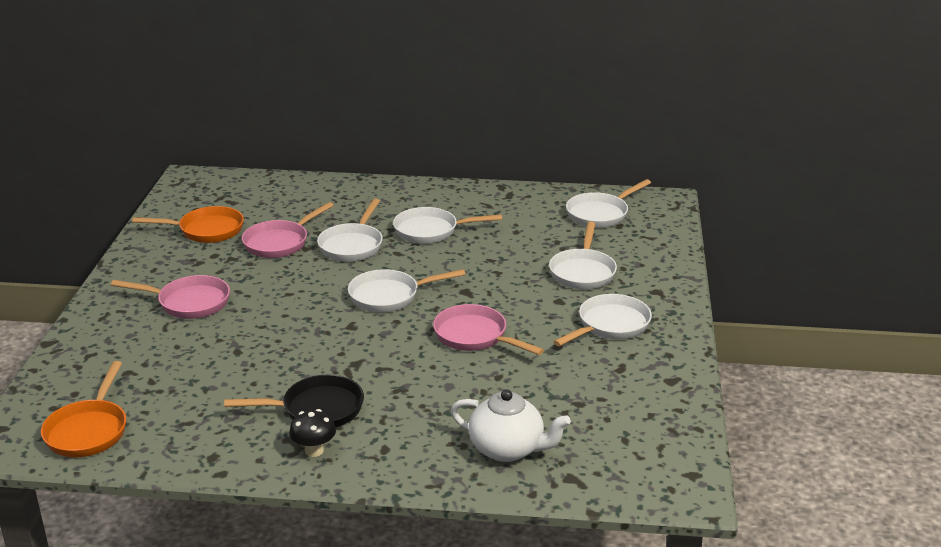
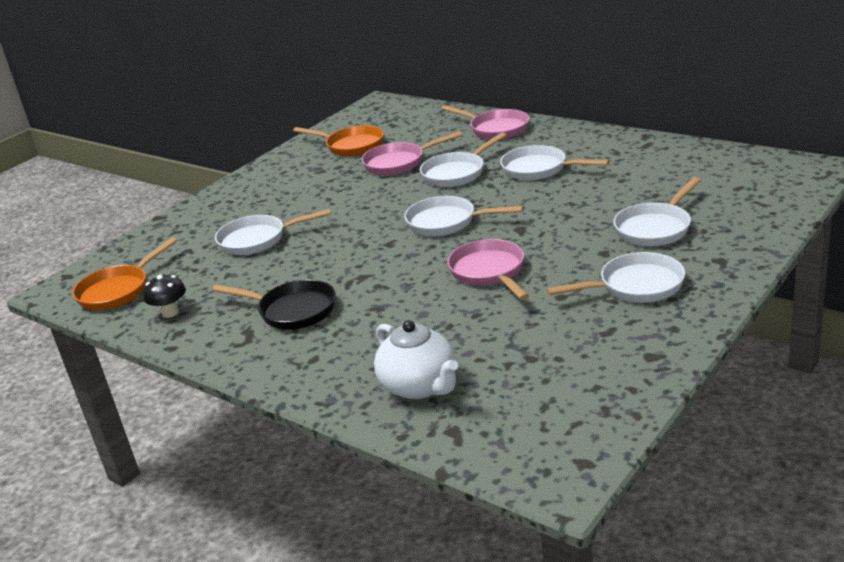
camera: 35 degrees right, 0 degrees up
(189, 303) = (283, 202): pink pan -> pink pan (496, 129)
(314, 450) = (256, 346): black mushroom -> black mushroom (170, 312)
(600, 214) = (727, 173): white pan -> white pan (258, 240)

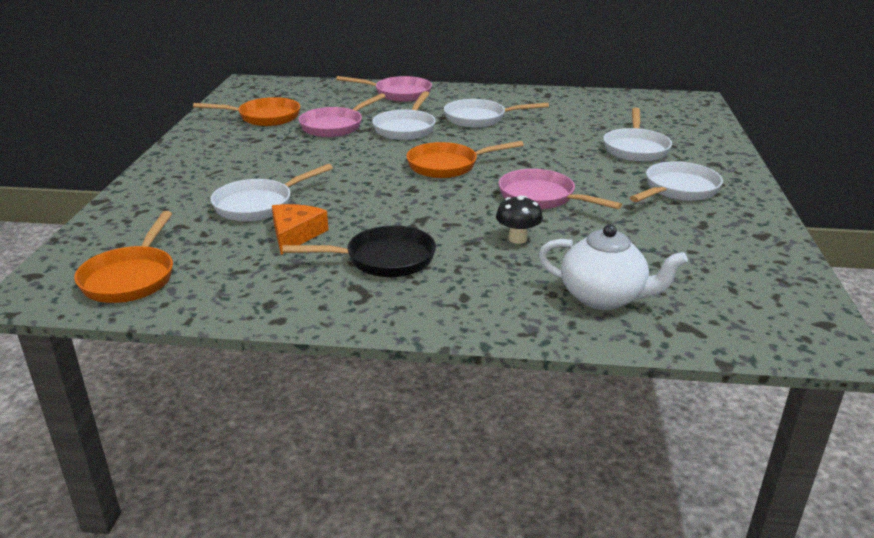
camera: 35 degrees left, 0 degrees up
(170, 312) = (233, 287): black mushroom -> black mushroom (517, 239)
(255, 274) = (295, 234): none -> orange cheese
(446, 222) = (447, 166): white pan -> orange pan

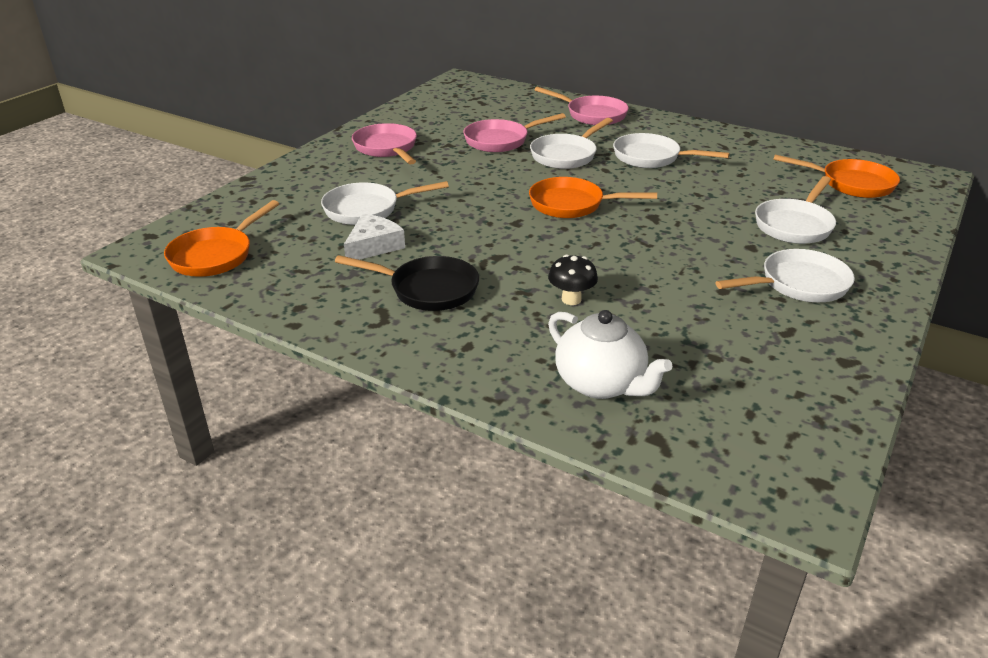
camera: 25 degrees right, 5 degrees up
(264, 117) = (444, 120): orange pan -> orange pan (851, 184)
(295, 234) = (373, 246): orange cheese -> white cheese
(541, 198) = (636, 260): pink pan -> pink pan (387, 148)

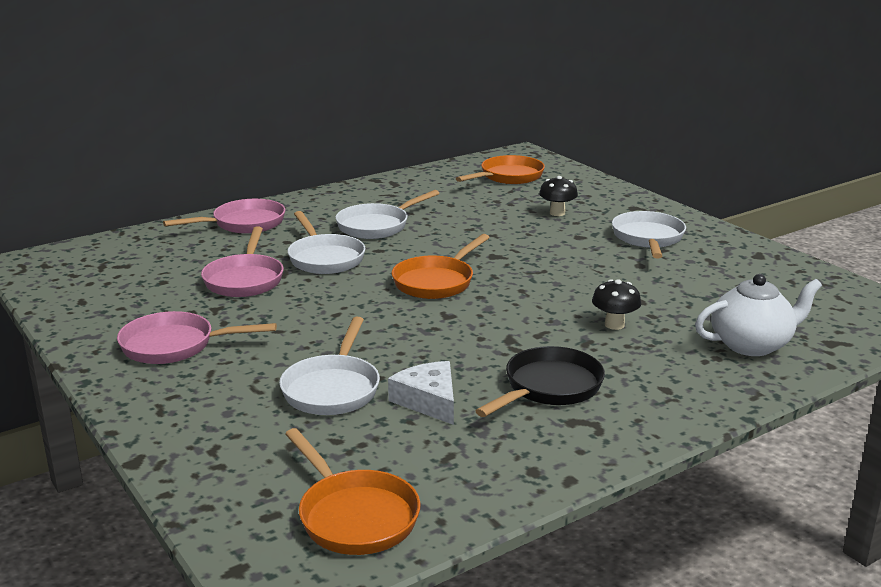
camera: 65 degrees left, 10 degrees down
(795, 225) = (557, 213): white pan -> black mushroom

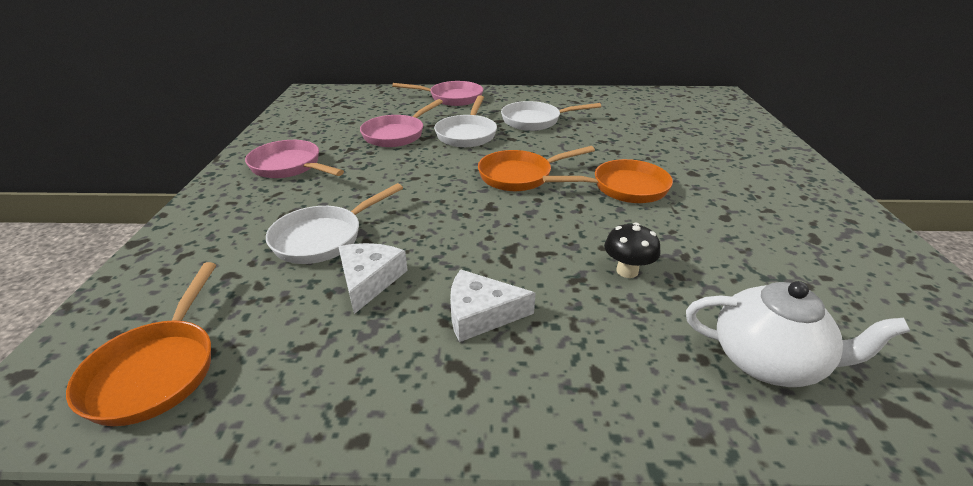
camera: 35 degrees right, 10 degrees up
(508, 177) = (686, 108): orange pan -> orange pan (624, 188)
(549, 388) = (481, 314): black pan -> white cheese
(557, 213) = (696, 147): black mushroom -> none
(648, 238) = (763, 194): white pan -> none

